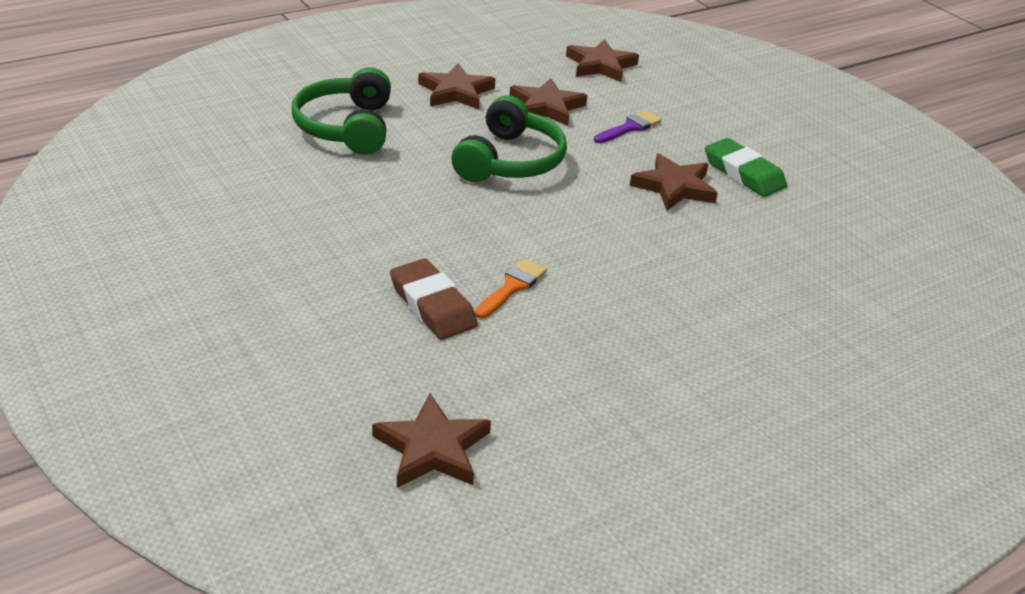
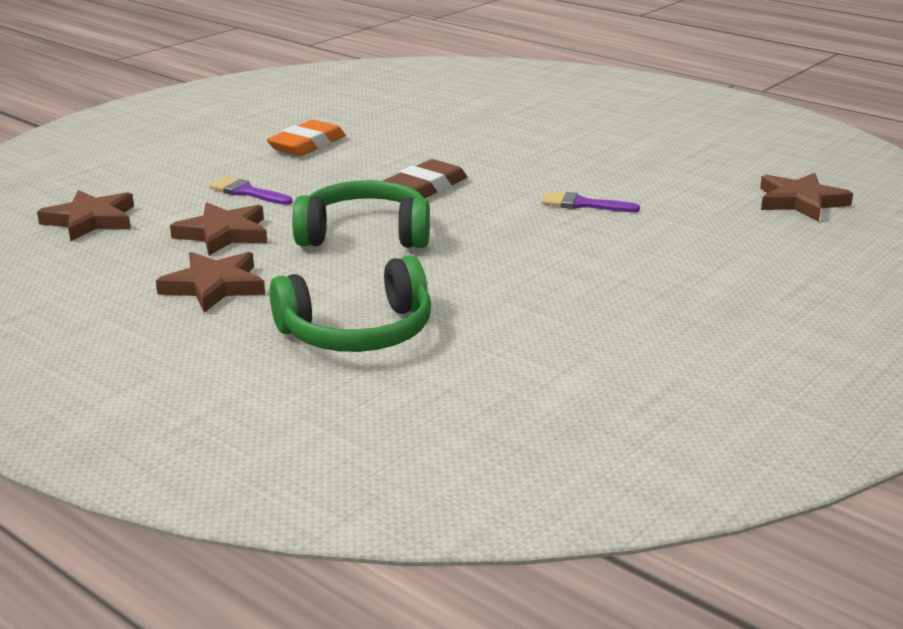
camera: 105 degrees left, 10 degrees down
(433, 305) = (644, 228): brown eraser -> brown eraser (425, 187)
(512, 287) = (582, 204): orange brush -> purple brush
(674, 187) = (356, 166): brown star -> none
(744, 173) = (307, 144): green eraser -> orange eraser

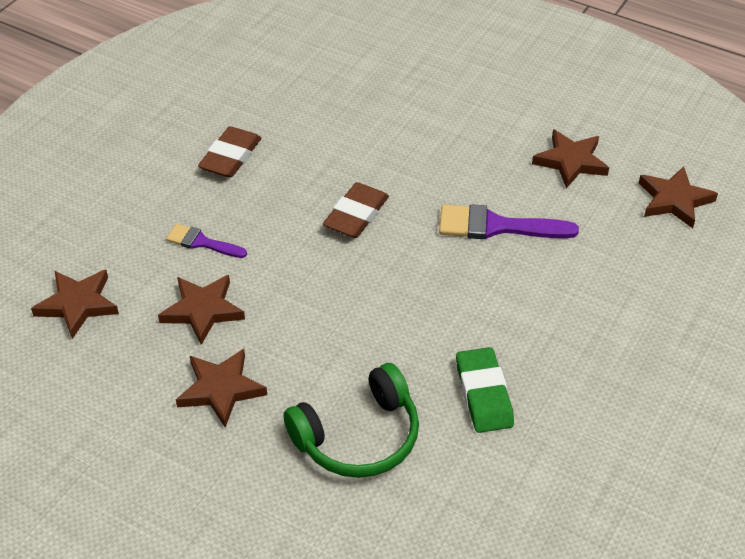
camera: 10 degrees left, 20 degrees up
(307, 144) = (230, 157): orange eraser -> brown eraser
(365, 234) = (324, 295): green headphones -> none
(524, 314) = (484, 394): none -> green eraser
(582, 204) = (496, 226): purple brush -> purple brush, size x1.67
(684, 170) = (571, 161): none -> brown star

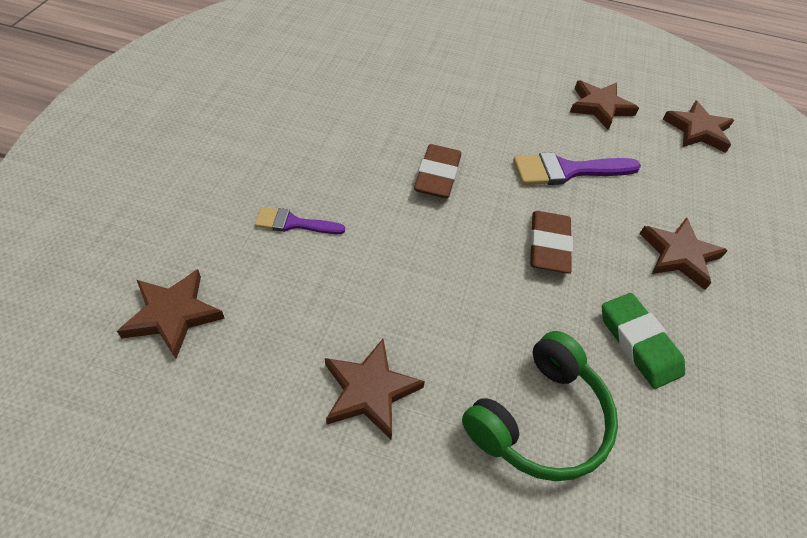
camera: 20 degrees left, 5 degrees up
(202, 310) = (318, 298): brown star -> brown star (679, 255)
(230, 157) = (295, 133): brown eraser -> brown eraser (548, 246)

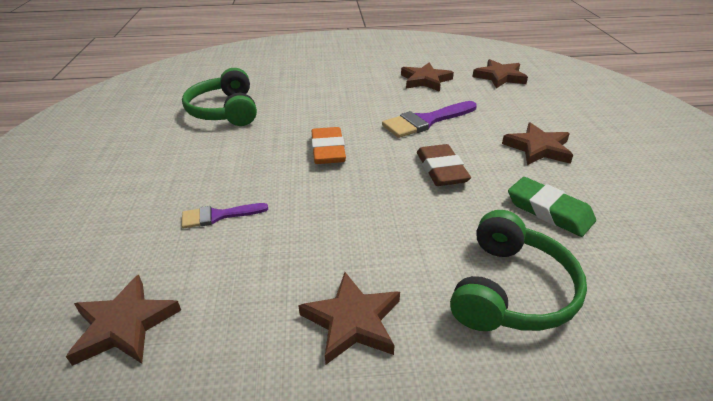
camera: 15 degrees left, 15 degrees down
(350, 82) = (225, 111): none -> green headphones
(437, 175) = (328, 150): brown eraser -> orange eraser

